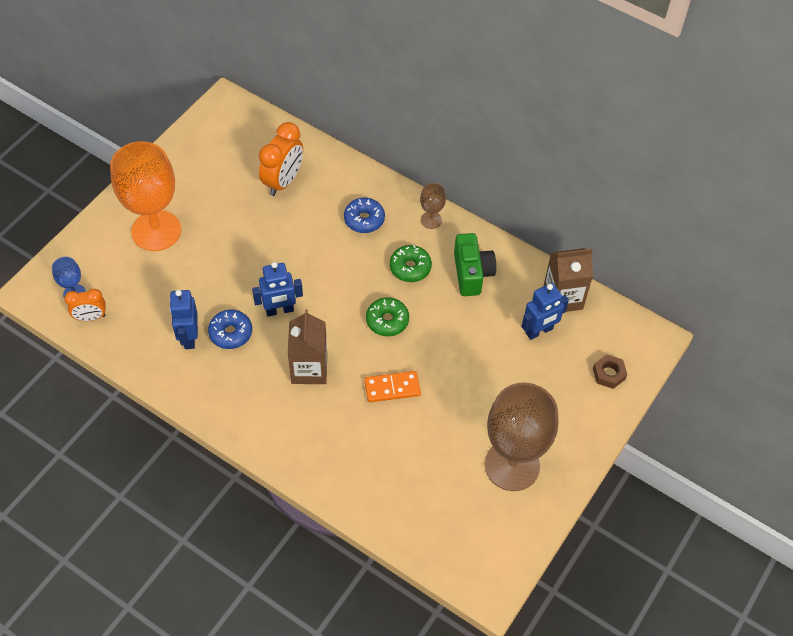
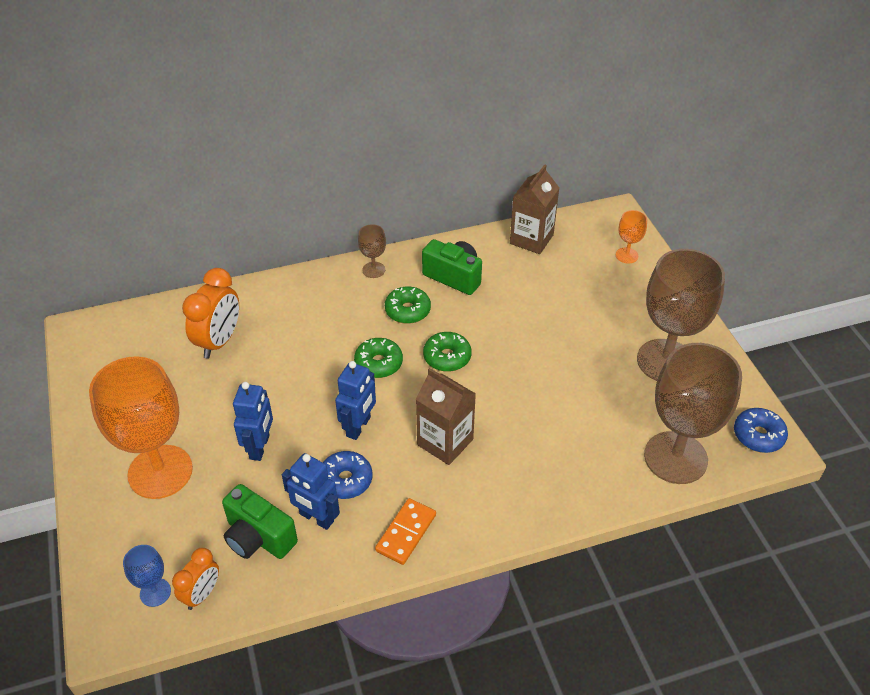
camera: 50 degrees left, 10 degrees down
(151, 317) = (258, 537): none -> green camera
(283, 181) = (219, 341): orange clock -> orange clock turned 45 degrees clockwise
(344, 284) = (378, 363): none -> green donut
(364, 219) = (325, 311): blue donut -> blue donut (758, 435)
(392, 388) = (520, 394): orange domino -> orange domino (406, 533)
(418, 523) = (675, 457): none -> brown goblet
(539, 331) = (550, 270): blue robot -> blue robot (260, 447)
(608, 374) = (626, 255): brown nut -> orange goblet

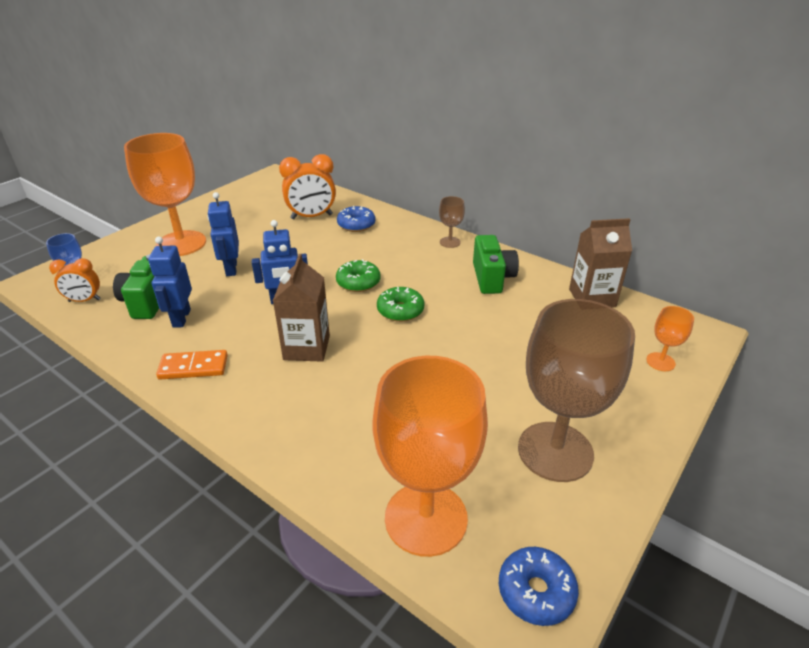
camera: 55 degrees right, 10 degrees down
(260, 447) = (231, 269): blue robot -> blue robot turned 105 degrees clockwise
(346, 480) = (227, 316): blue donut -> blue donut (356, 225)
(407, 310) = (427, 273): green donut -> none
(675, 457) = (426, 518): brown goblet -> orange goblet

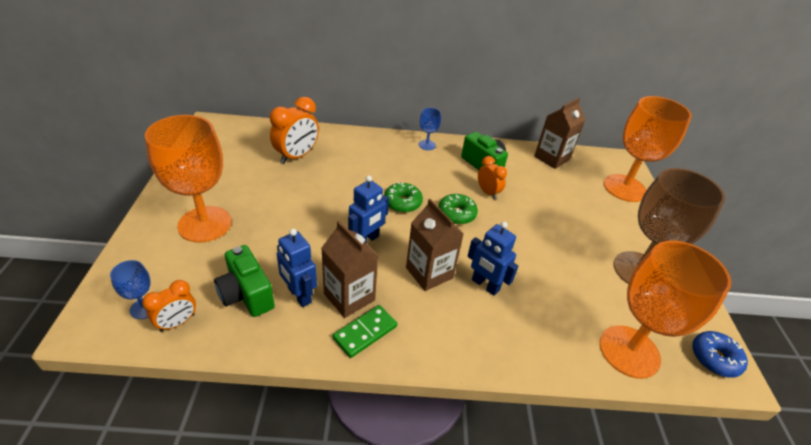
camera: 40 degrees left, 5 degrees up
(193, 367) = (365, 332): orange domino -> green domino
(215, 336) = (349, 297): none -> brown carton
(231, 269) = (285, 231): blue robot -> blue robot (485, 285)
(356, 225) = (343, 152): blue donut -> none
(450, 242) = (427, 145): brown goblet -> blue goblet
(461, 304) = (487, 192): none -> orange clock
(660, 362) = (624, 188): orange goblet -> orange goblet, size x2.29

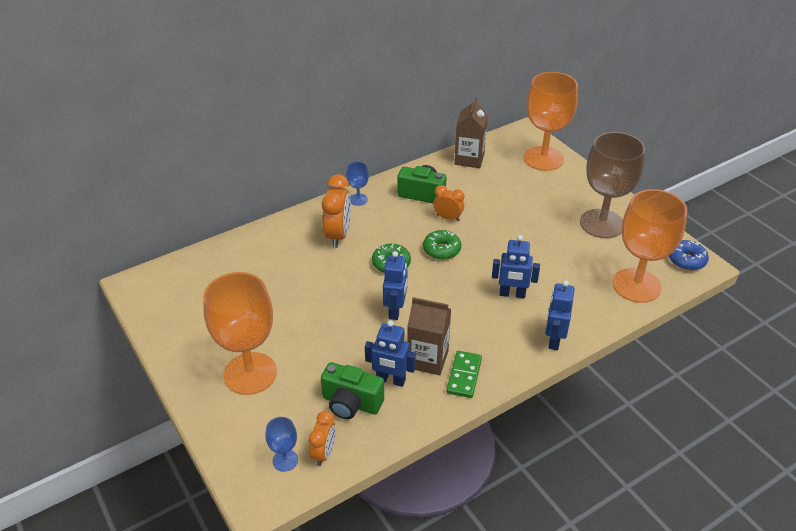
camera: 30 degrees left, 0 degrees up
(297, 156) = (257, 271): orange clock -> orange clock (338, 235)
(429, 273) = (466, 308): brown carton -> none
(487, 352) = (554, 340): none -> blue robot

